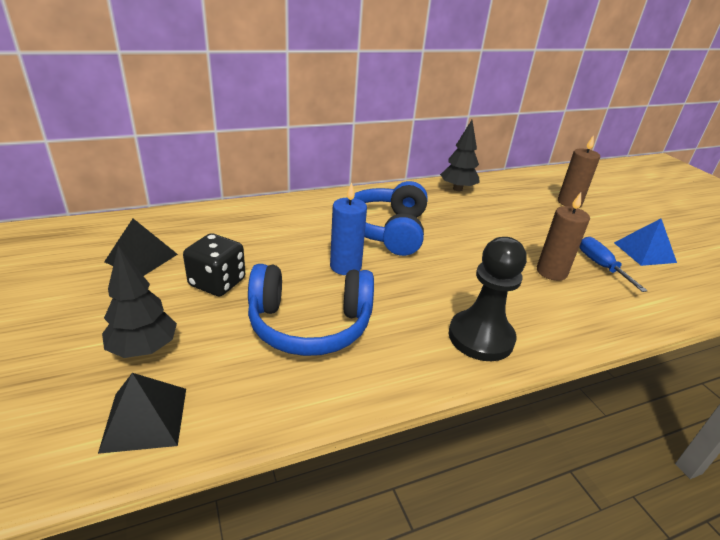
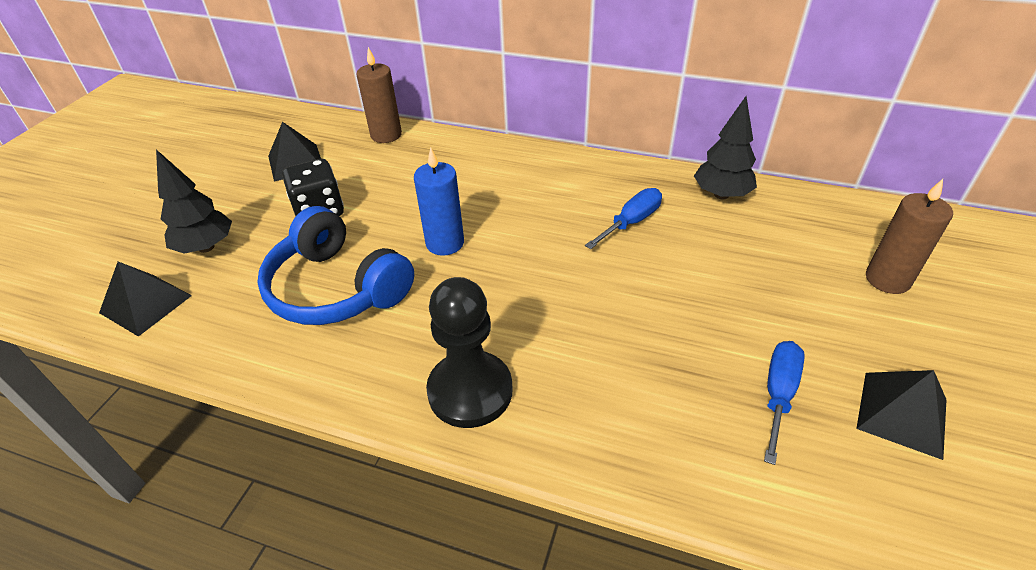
camera: 45 degrees right, 10 degrees up
(387, 230) = (546, 218): blue headphones -> none
(435, 216) = (631, 222): none -> blue screwdriver
(551, 272) = (682, 364): brown candle -> brown candle (386, 135)
(644, 252) = (902, 414): blue pyramid -> black pyramid

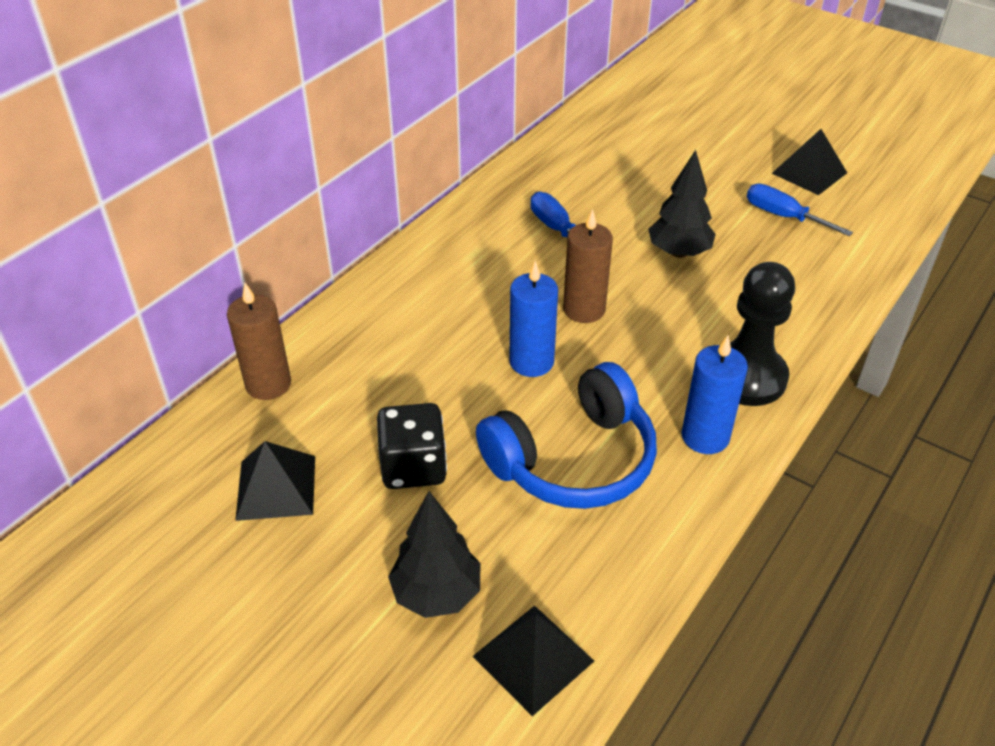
camera: 75 degrees left, 0 degrees up
(378, 369) = (705, 437): none -> blue candle
(721, 195) = (542, 167): black tree -> black tree (679, 252)
(887, 279) = (683, 129): brown candle -> brown candle (584, 309)

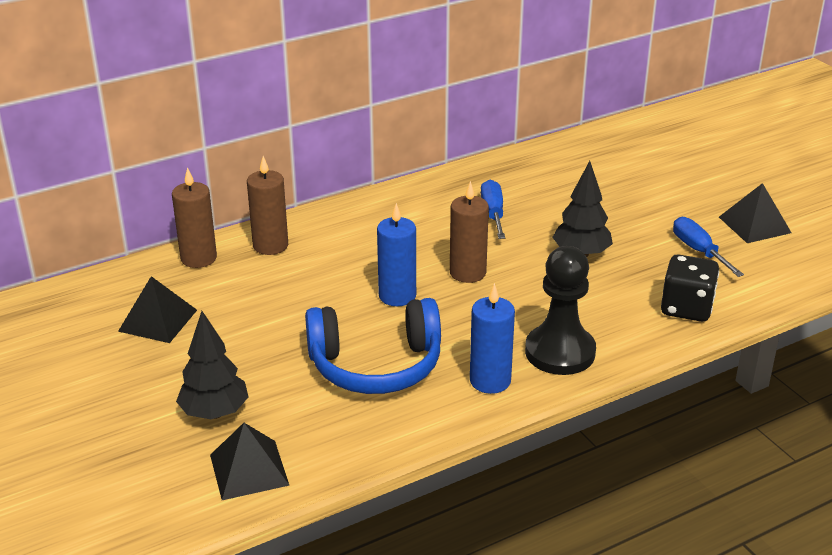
camera: 25 degrees right, 10 degrees down
(343, 341) = (270, 245): none -> brown candle
(413, 467) = (258, 336): black dice -> black dice (686, 308)

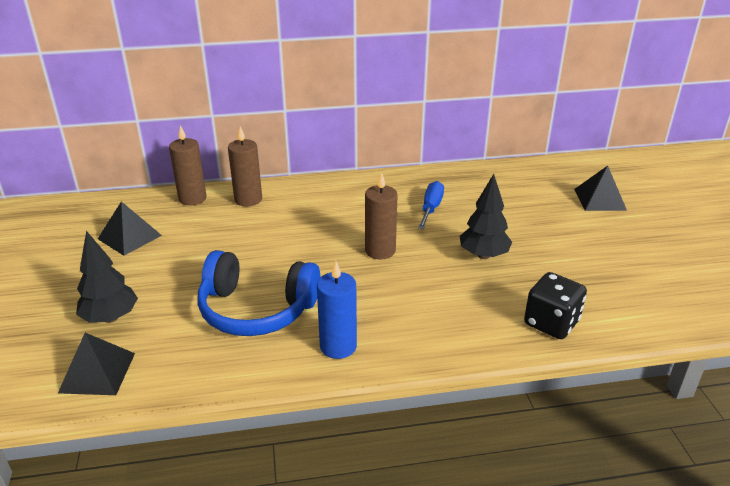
camera: 20 degrees right, 0 degrees up
(397, 296) = (313, 257): blue candle -> none
(560, 352) = (413, 336): black pawn -> none
(698, 251) = (590, 274): blue screwdriver -> none
(754, 225) = (655, 262): black pyramid -> black pyramid (600, 199)

